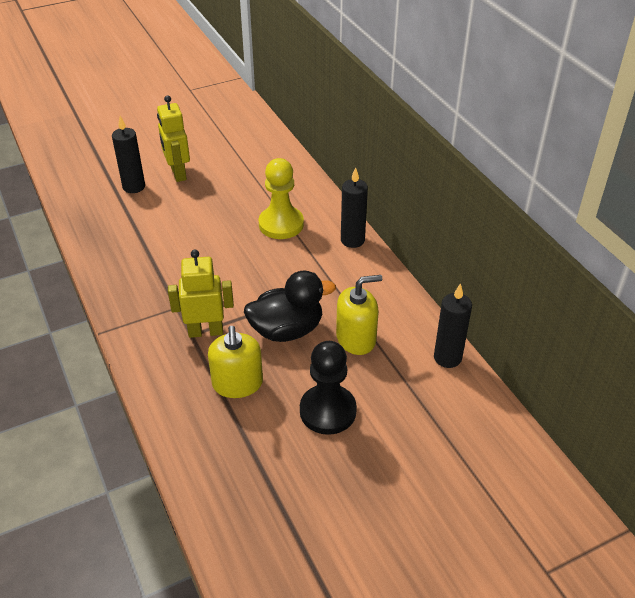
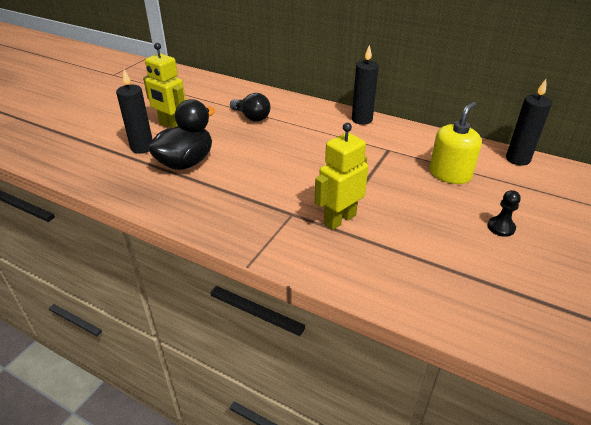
camera: 35 degrees left, 5 degrees down
(237, 383) = (415, 243): yellow soap dispenser -> none
(254, 192) = (251, 117): none -> black light bulb
(281, 224) = (299, 129): yellow pawn -> none
(287, 330) = (397, 190): black duck -> black duck (186, 162)
(328, 411) = (501, 227): black pawn -> black pawn, size x0.50

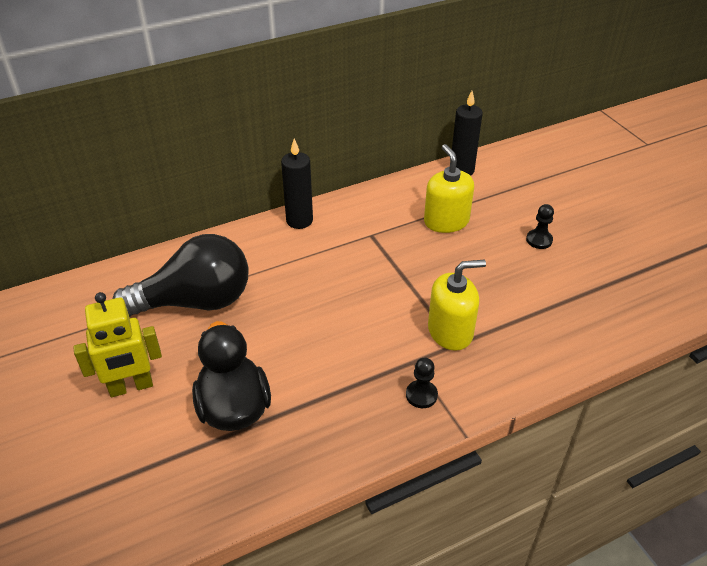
camera: 55 degrees left, 5 degrees up
(142, 148) = (152, 439): black candle -> none
(251, 117) = (195, 301): black light bulb -> black light bulb, size x1.85
(265, 229) = (421, 395): none -> black pawn
(339, 219) = (450, 331): yellow robot -> yellow soap dispenser

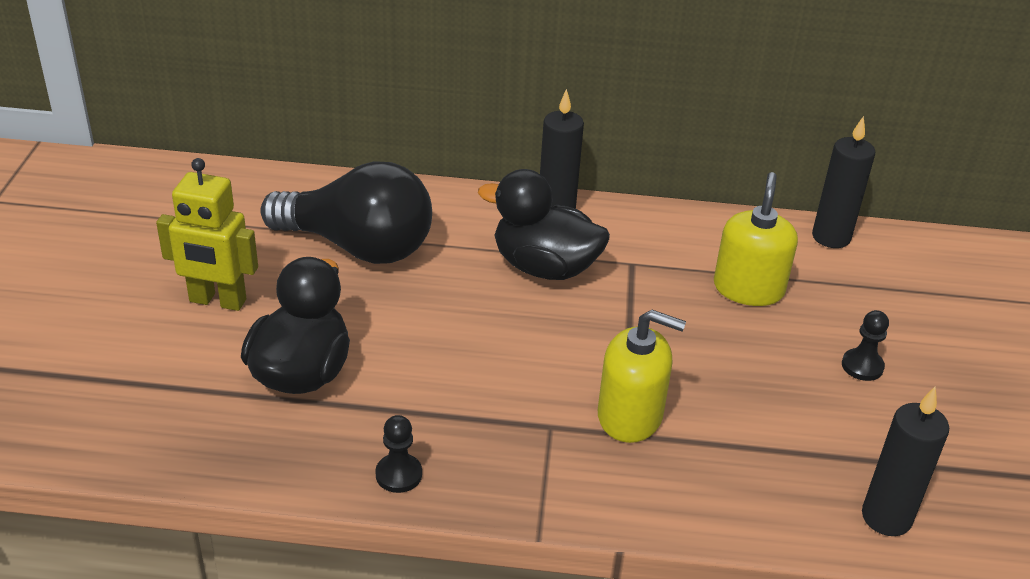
camera: 30 degrees right, 5 degrees down
(324, 261) = (544, 267): none -> black duck
(421, 395) = (525, 467): black pawn -> black pawn (398, 475)
(620, 322) = (886, 517): none -> black candle

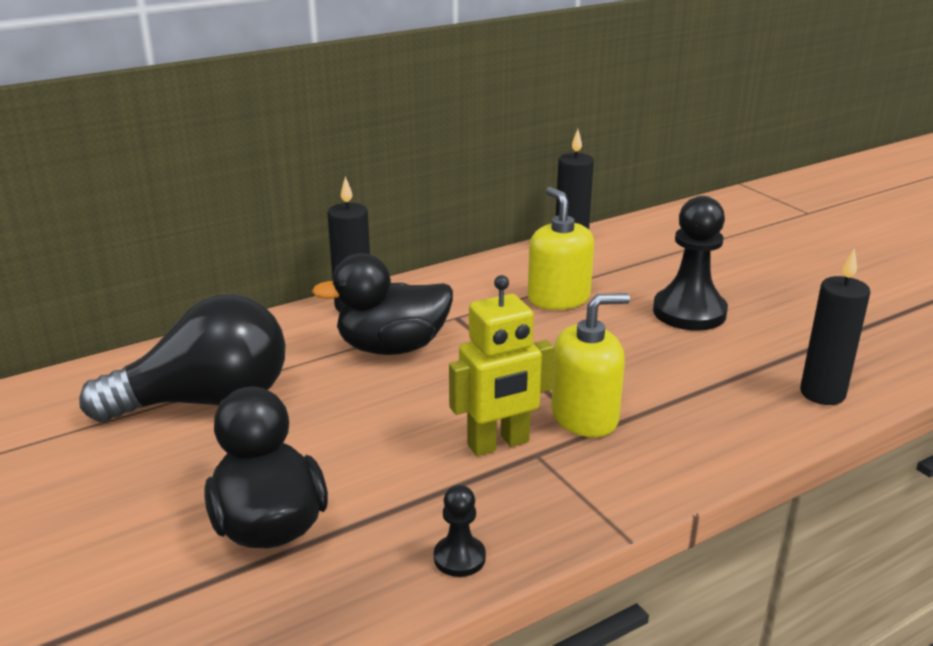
camera: 35 degrees left, 10 degrees down
(217, 301) = (106, 508): yellow robot -> yellow robot (498, 444)
(862, 366) = (689, 312): black pawn -> black pawn, size x2.02

